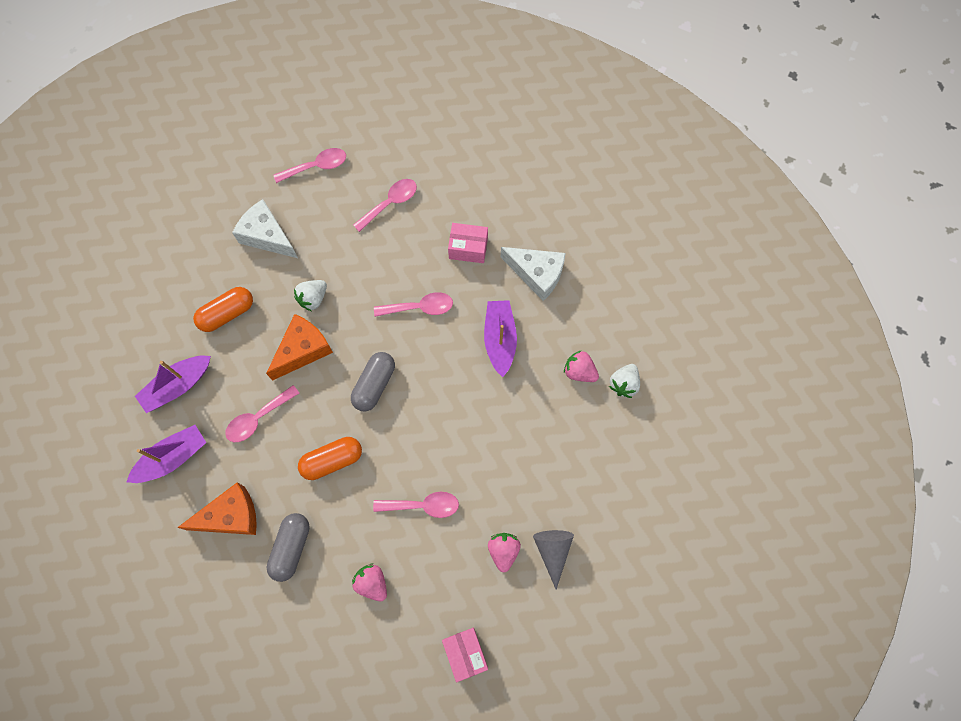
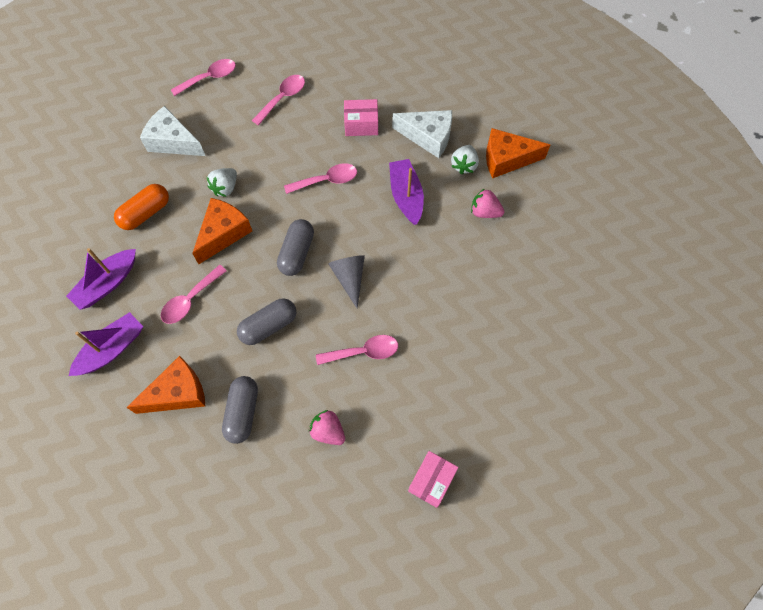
camera: 10 degrees left, 5 degrees down
(332, 460) = (269, 326): orange capsule -> grey capsule
(465, 653) = (431, 481): pink box -> pink box turned 60 degrees clockwise
(503, 551) = (448, 380): pink strawberry -> none
(552, 551) = (495, 372): grey cone -> grey cone (349, 278)
(616, 314) = (507, 159): none -> orange cheese
(623, 384) = (527, 216): white strawberry -> white strawberry (464, 165)

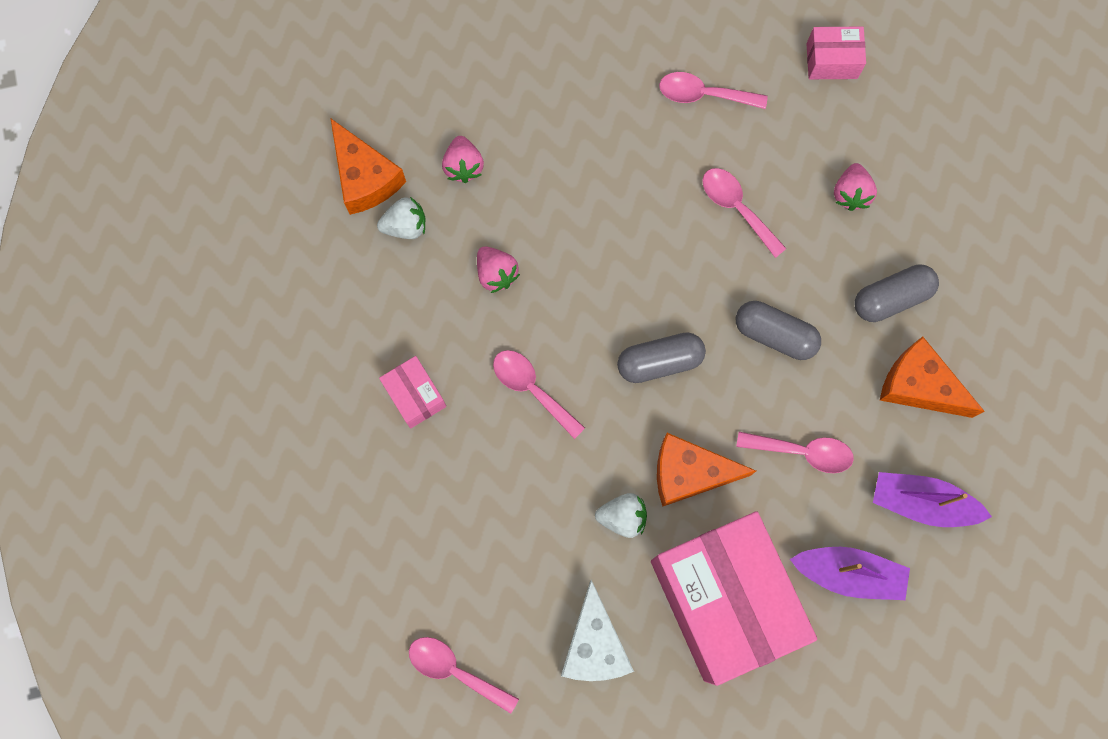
camera: 120 degrees left, 10 degrees up
(145, 213) = (724, 599): orange capsule -> pink box
(282, 98) = (431, 534): pink spoon -> pink spoon (704, 94)
(349, 278) = (654, 277): grey cone -> none
(406, 196) = (496, 274): purple boat -> pink strawberry
(428, 137) = (385, 295): white cheese -> none

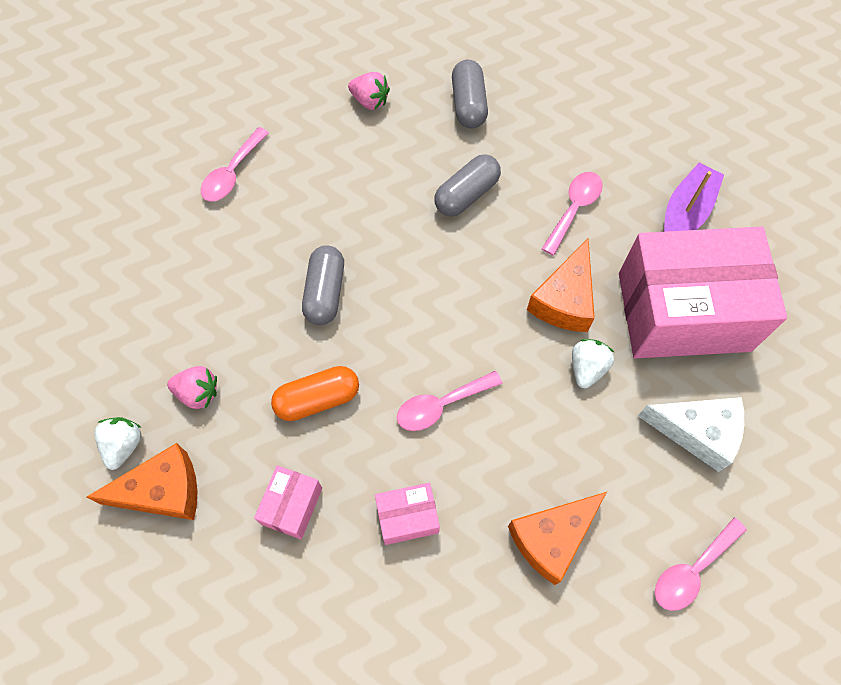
camera: 70 degrees left, 10 degrees down
(405, 226) = (232, 468): white strawberry -> white strawberry (124, 445)
(496, 274) = (317, 399): pink strawberry -> orange capsule
(659, 362) = (456, 289): grey capsule -> grey capsule (325, 292)
(737, 208) = (345, 183): pink spoon -> none
(832, 61) = (252, 74): pink box -> pink box (292, 506)
(918, 386) = (547, 111): orange cheese -> orange cheese (551, 538)
(921, 503) = (642, 142): purple boat -> none

